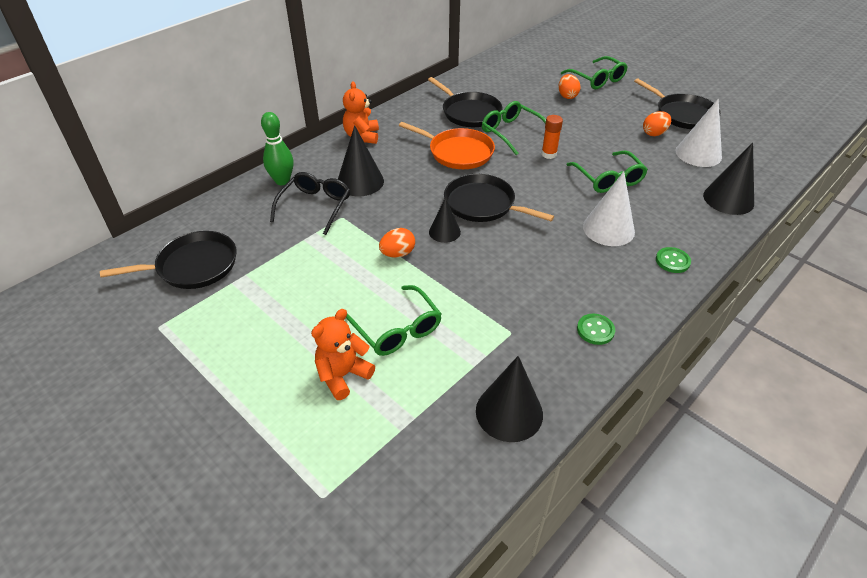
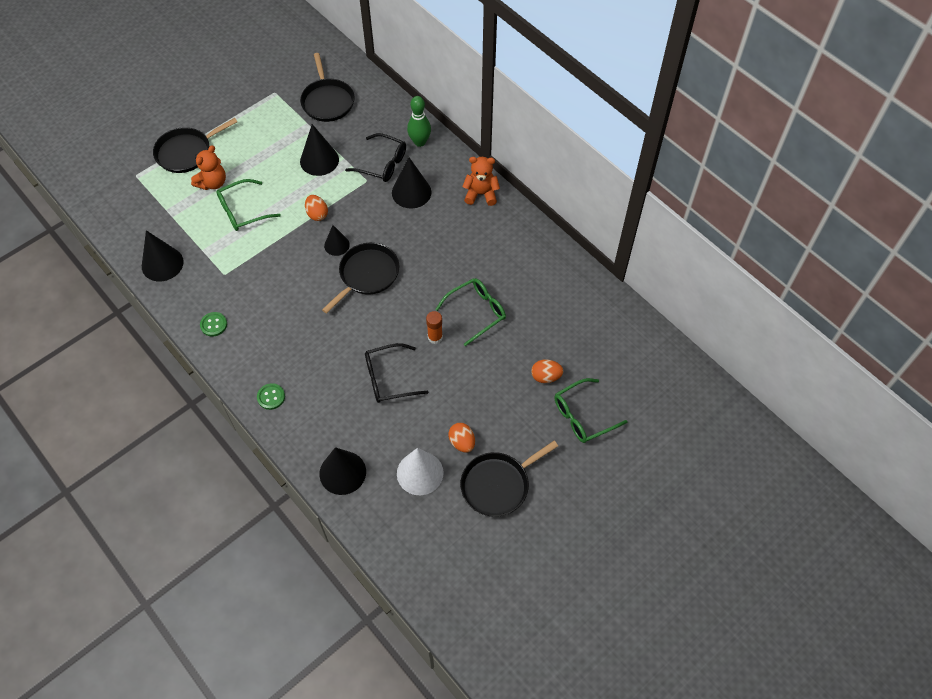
camera: 95 degrees right, 15 degrees up
(304, 262) = (319, 160): none -> black cone
(343, 375) = (212, 183): orange teddy bear -> orange teddy bear turned 75 degrees clockwise
(458, 152) = (447, 264): orange pan -> none
(469, 112) = (517, 281): black pan -> black pan (186, 152)
(608, 179) = (388, 378): green glasses -> black glasses
(608, 229) = (319, 360): white cone -> none

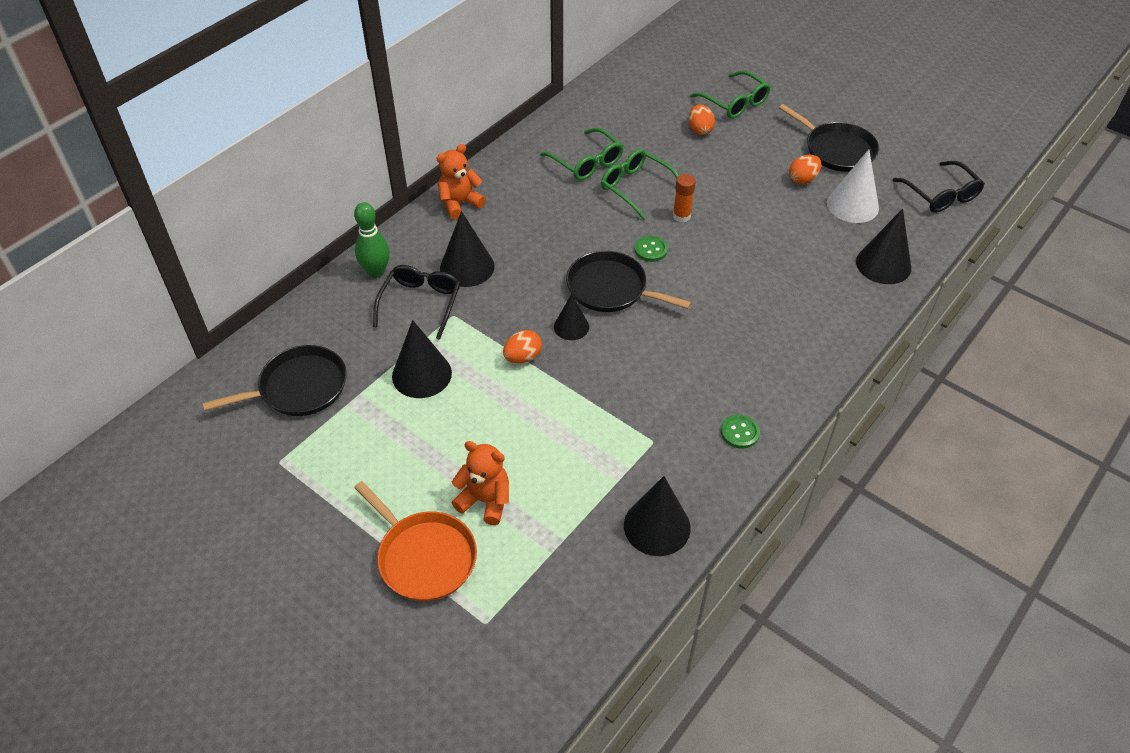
camera: 100 degrees left, 10 degrees down
(186, 152) = (424, 556): black pan -> orange pan
(243, 211) = (534, 446): green glasses -> green glasses (586, 162)
(271, 397) = (820, 346): green button -> green button (651, 250)
(388, 378) = (750, 246): black glasses -> black glasses (941, 195)
(481, 194) = (459, 204): orange teddy bear -> orange teddy bear turned 60 degrees clockwise

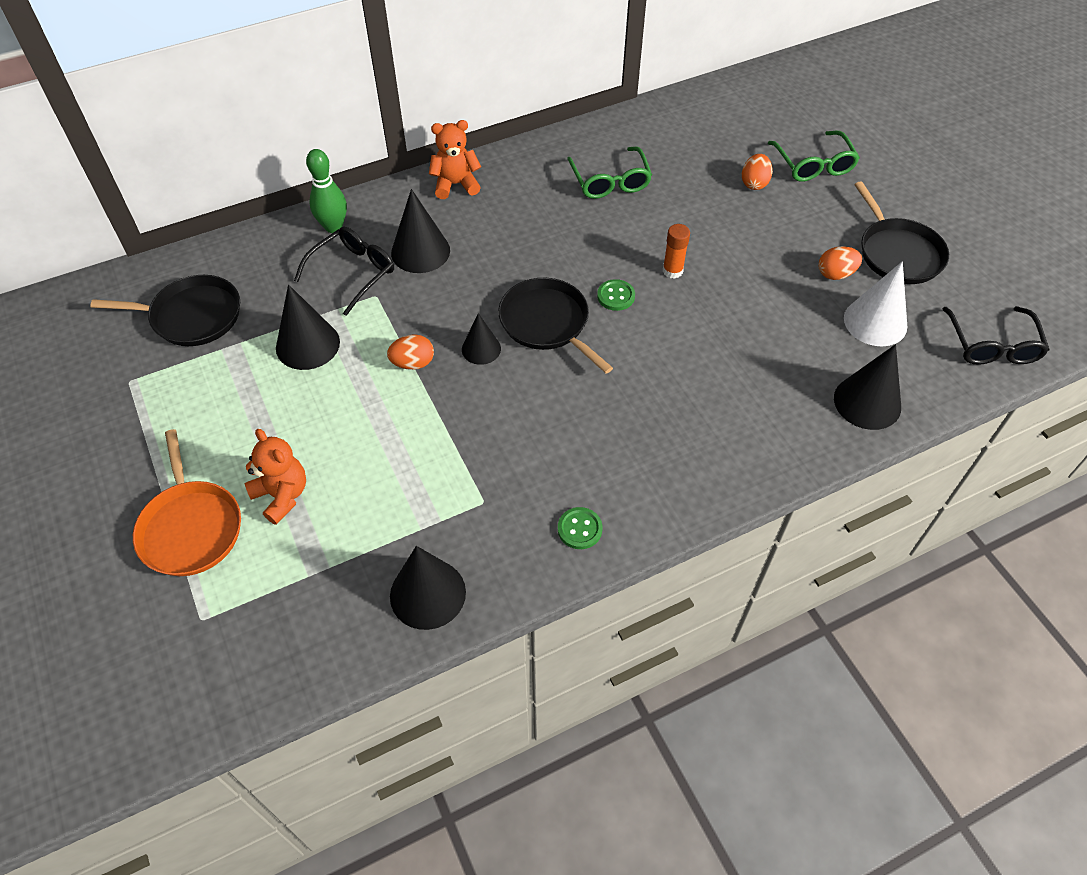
camera: 25 degrees right, 5 degrees up
(636, 188) = (644, 224): green glasses -> none

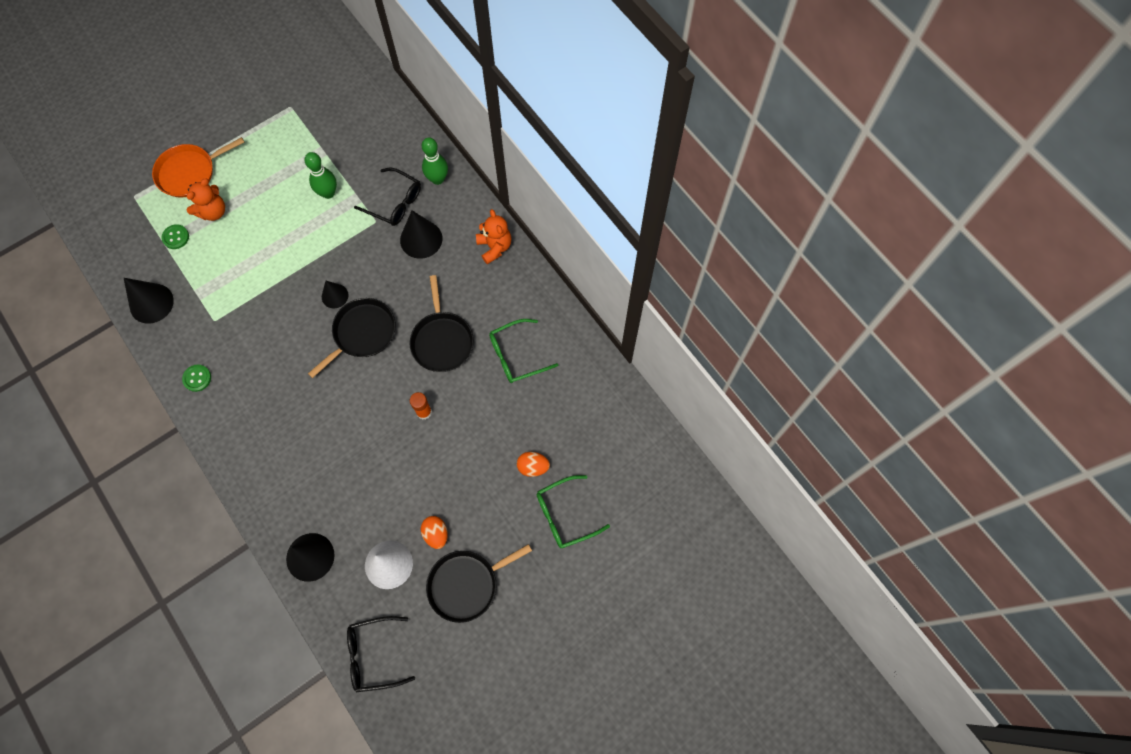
camera: 80 degrees right, 15 degrees up
(192, 316) = (345, 121): black pan -> black pan (442, 340)
(307, 344) = (328, 193): black cone -> green bowling pin
(413, 363) = (318, 257): orange egg -> none
(616, 296) = (393, 375): green button -> green button (176, 237)

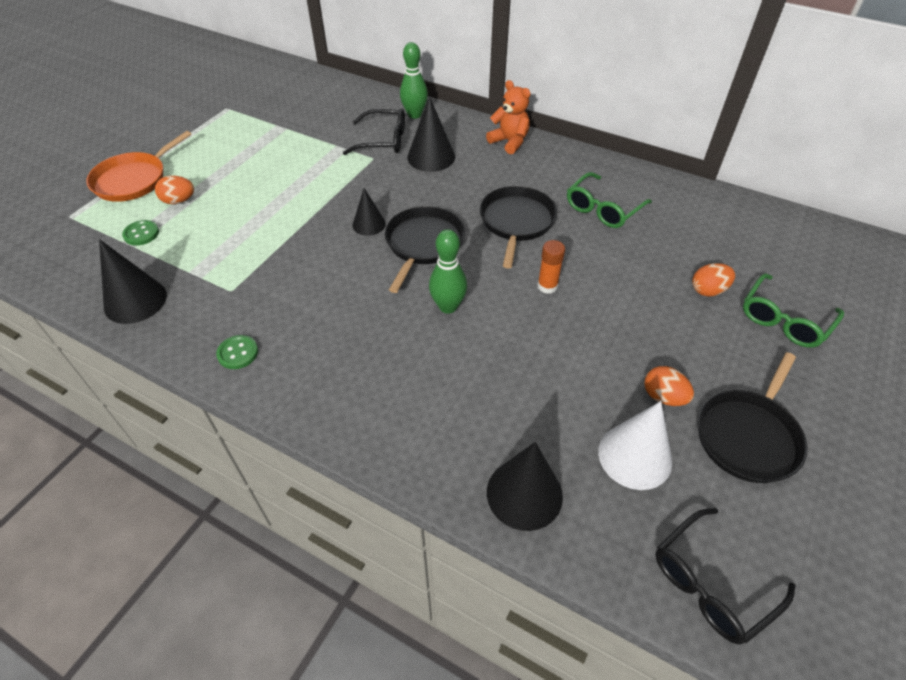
camera: 25 degrees left, 20 degrees down
(213, 211) = (179, 201): orange teddy bear -> orange egg
(328, 193) = (307, 152): green bowling pin -> green bowling pin (448, 306)
(442, 340) = (516, 222): black pan -> black pan turned 135 degrees counterclockwise

